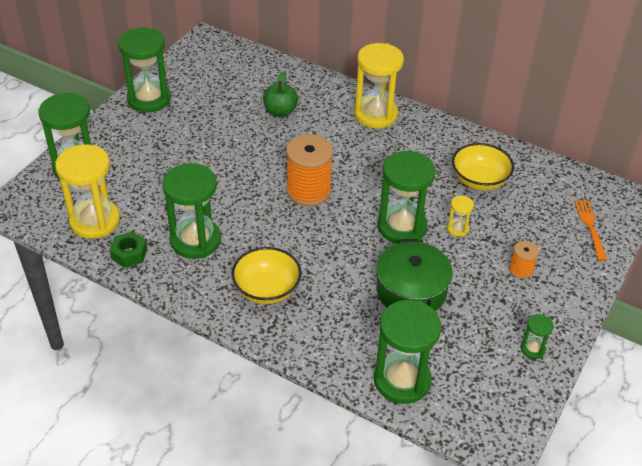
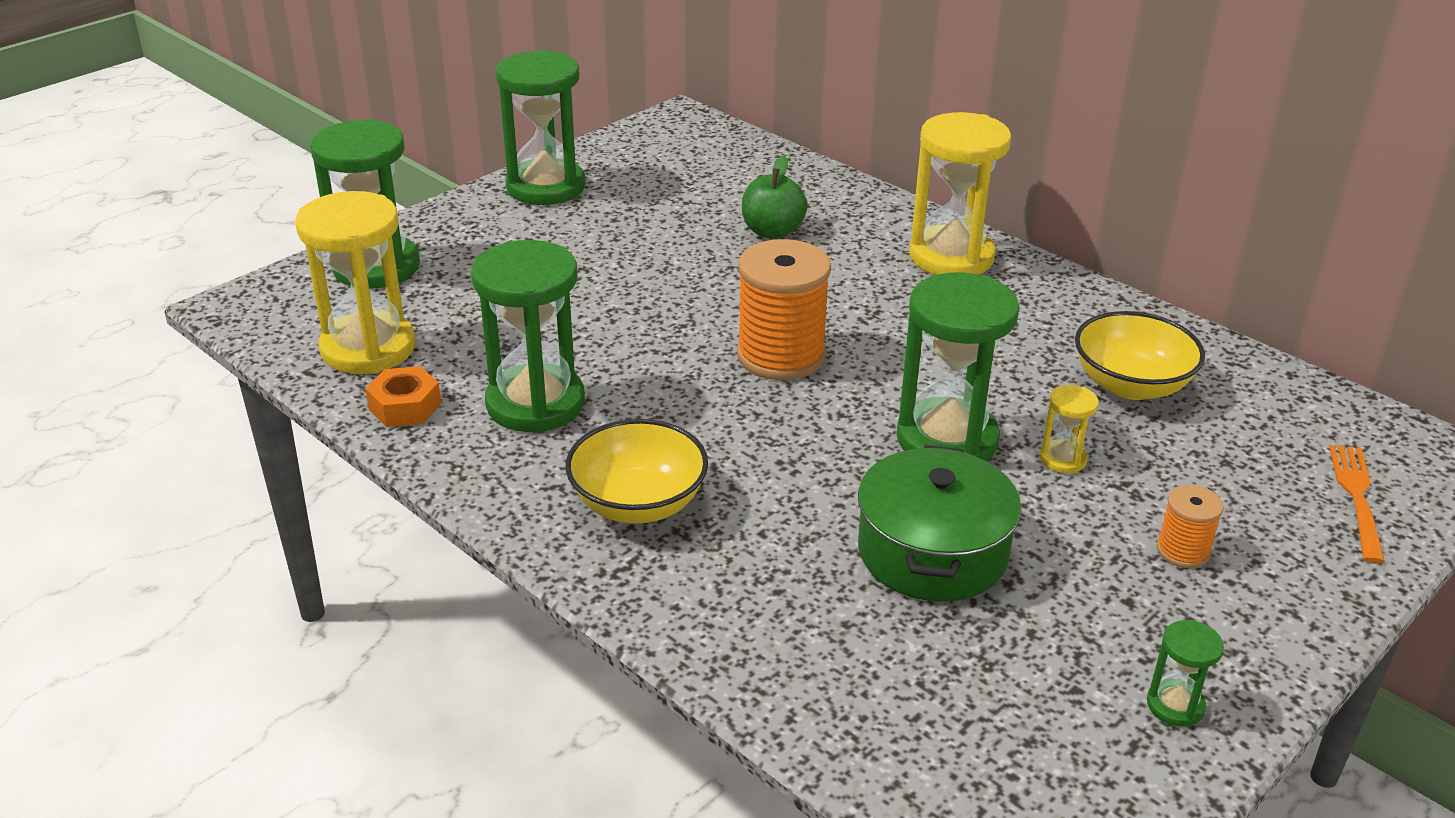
camera: 15 degrees right, 10 degrees down
(129, 254) = (405, 406): green nut -> orange nut
(402, 380) = (861, 714): green hourglass -> none

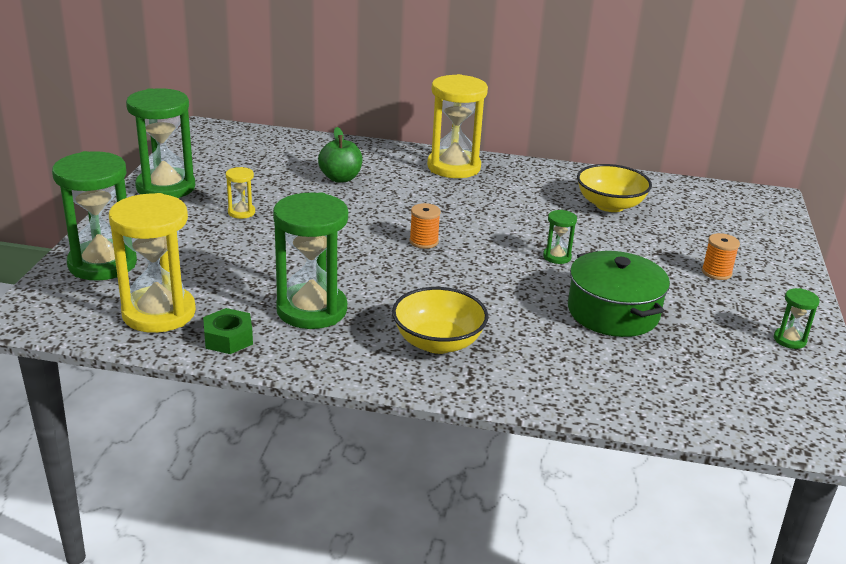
camera: 35 degrees left, 5 degrees down
(405, 406) = (228, 338): orange nut -> green nut
(781, 356) = (424, 242): orange spool -> orange spool, size x0.50
(947, 439) = (557, 257): green hourglass -> green hourglass, size x0.45
(1063, 459) = (620, 249): yellow hourglass -> yellow hourglass (241, 212)
(1356, 497) = (755, 226): orange fork -> none

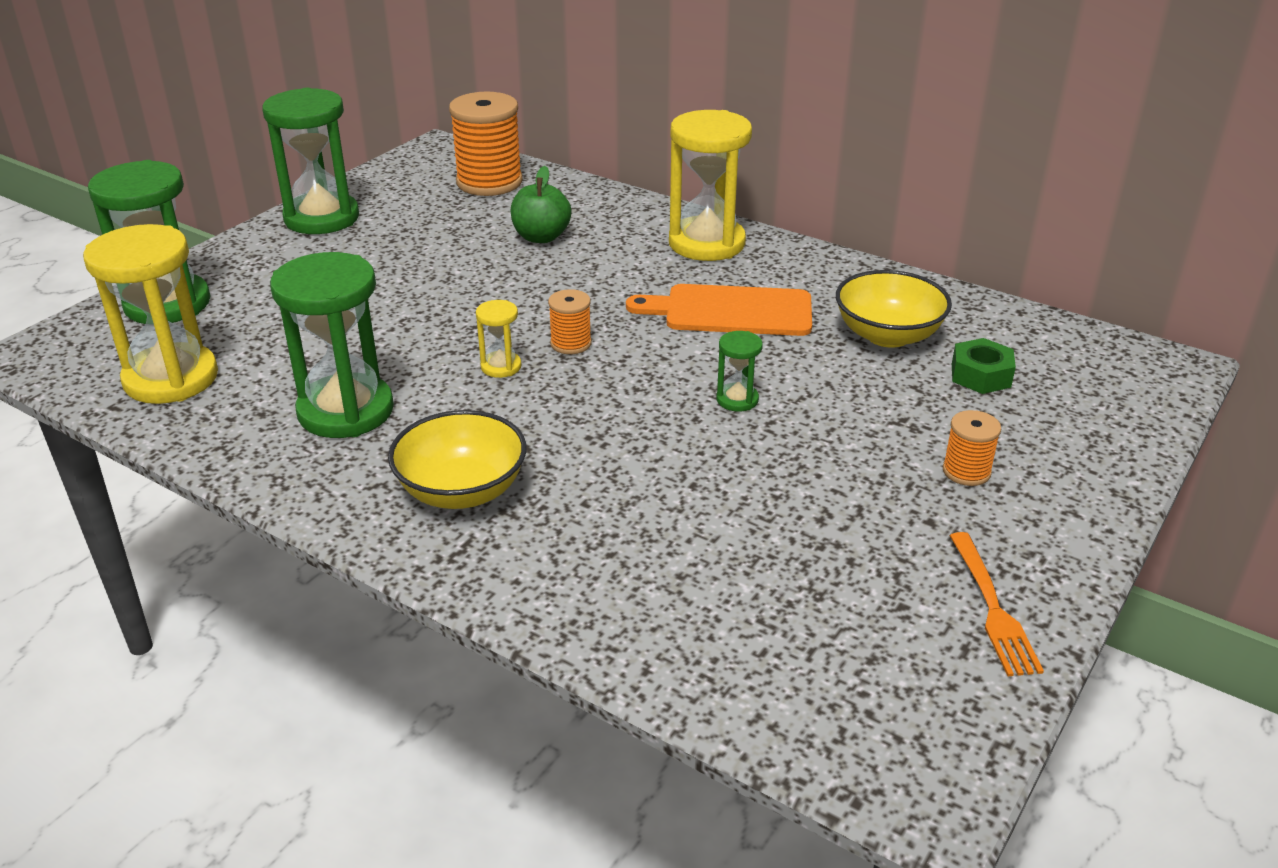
camera: 25 degrees right, 5 degrees up
(228, 338) = (216, 428): green nut -> green nut (980, 375)
(241, 212) = (379, 264): yellow hourglass -> yellow hourglass (501, 367)
(269, 147) = (489, 182): none -> orange spool
(506, 206) = (731, 311): none -> orange cutting board
(613, 312) = (746, 500): green pot -> none
(789, 340) = (993, 608): green hourglass -> orange fork

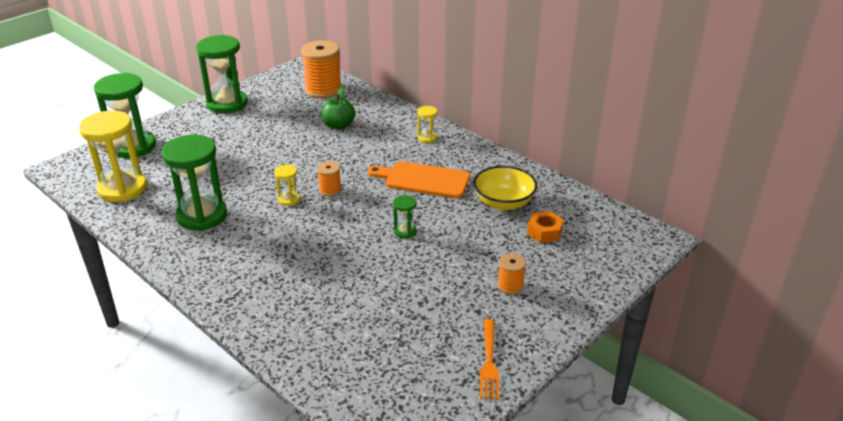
camera: 10 degrees right, 0 degrees up
(462, 490) = (244, 265): yellow bowl -> none
(706, 243) = (427, 138): yellow hourglass -> yellow hourglass, size x0.45
(980, 375) = (544, 232): green nut -> orange nut

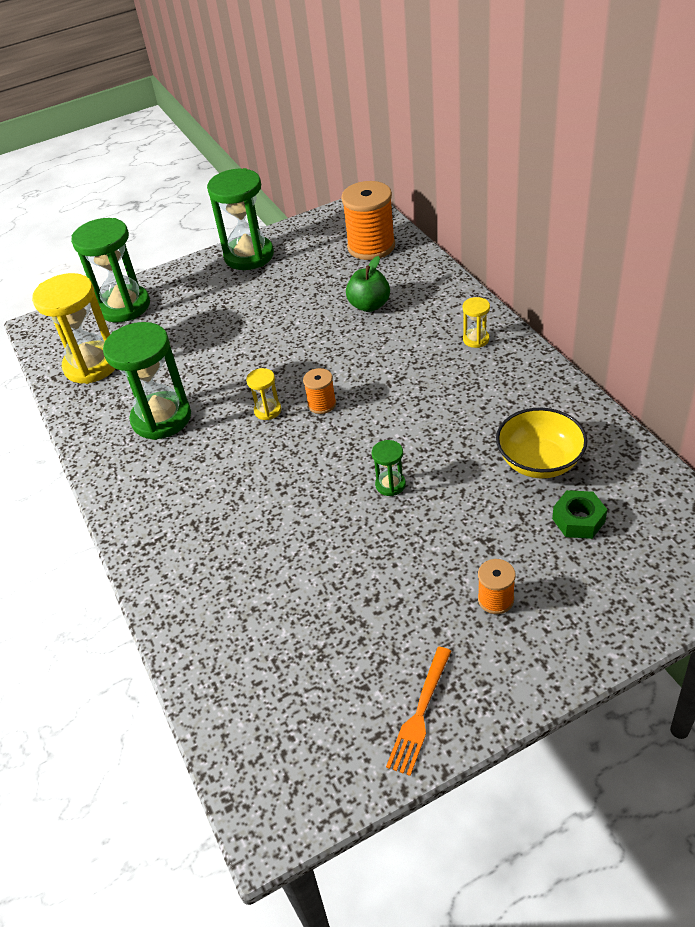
camera: 25 degrees right, 10 degrees up
(423, 180) = (445, 407): orange cutting board -> none
(544, 232) = (578, 520): orange nut -> green nut

